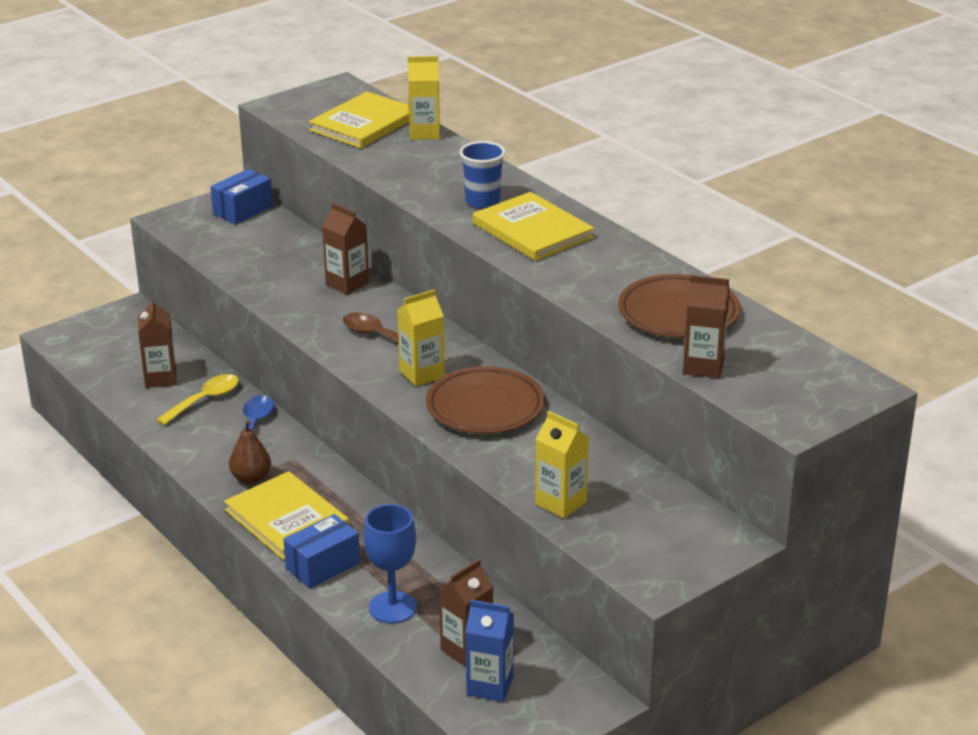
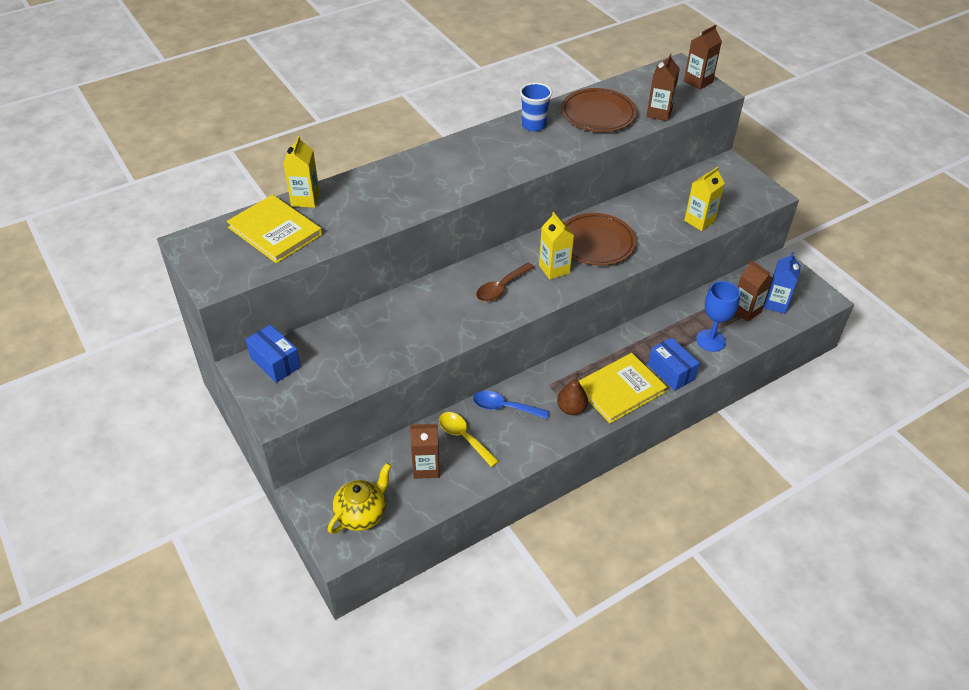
camera: 85 degrees left, 15 degrees up
(100, 344) = (362, 514): none -> yellow teapot
(347, 284) = (420, 301): brown carton -> brown carton (698, 81)
(482, 201) = (432, 178): blue cup -> blue cup (534, 125)
(532, 230) = (481, 160): yellow book -> none

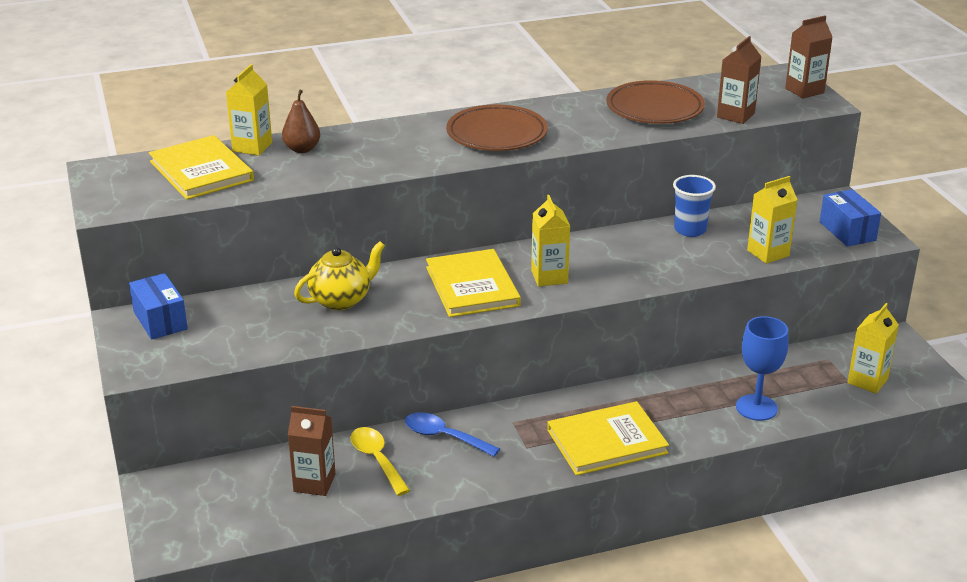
camera: 15 degrees right, 15 degrees down
(362, 514) = (211, 517): yellow teapot -> yellow teapot (341, 300)
(501, 288) = (472, 286): brown spoon -> yellow book
(534, 125) = (566, 110): blue cup -> blue cup (690, 230)
(571, 409) = (531, 452): brown pear -> brown pear (302, 149)
(596, 243) = (617, 258): brown plate -> brown plate (497, 134)
(671, 372) = (685, 433): blue box -> blue box (847, 231)
(746, 311) = (821, 382): brown carton -> none
(776, 304) = (867, 381): blue carton -> yellow carton

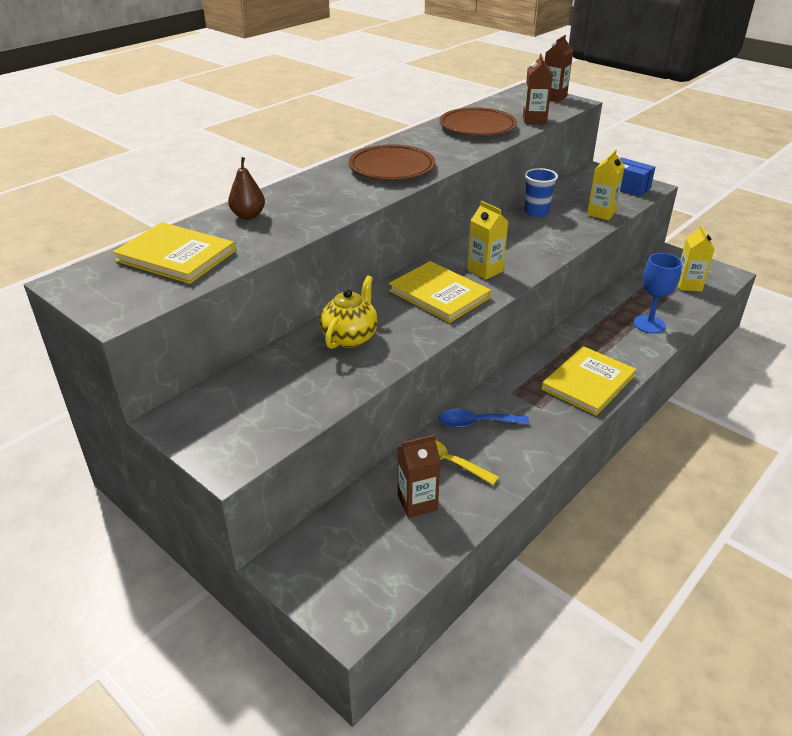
camera: 30 degrees left, 5 degrees up
(160, 320) = (207, 408): blue box -> none
(252, 147) = (201, 225): yellow carton -> none

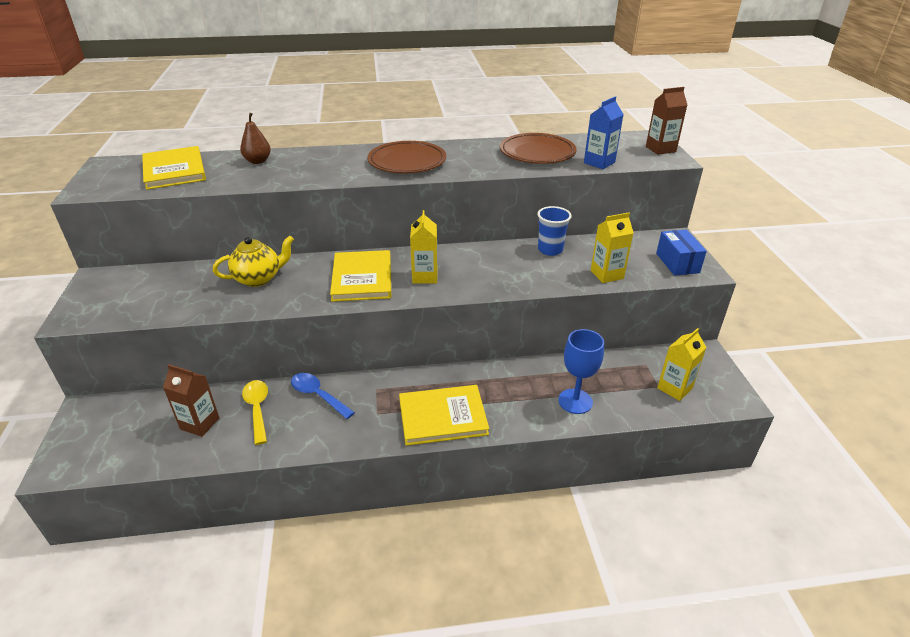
camera: 40 degrees right, 0 degrees up
(534, 120) = (599, 162): brown carton -> blue carton

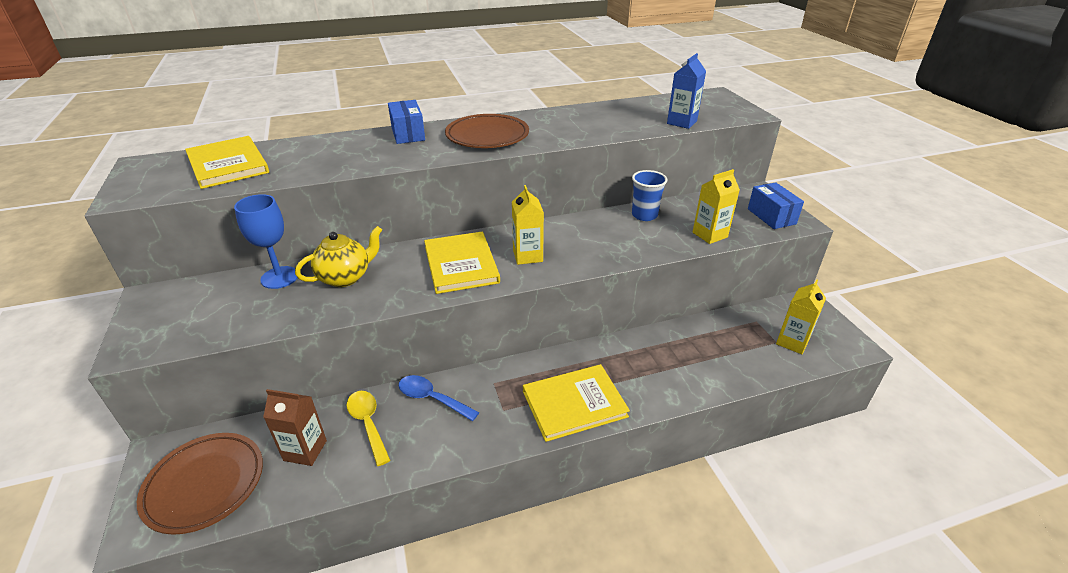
camera: 10 degrees left, 0 degrees up
(258, 161) = (322, 147): brown pear -> none
(336, 154) = (408, 134): none -> blue box
(537, 153) = (616, 117): brown plate -> brown plate (205, 485)
(575, 401) = (702, 368): blue goblet -> blue goblet (280, 277)
(660, 149) = (733, 105): brown carton -> none

